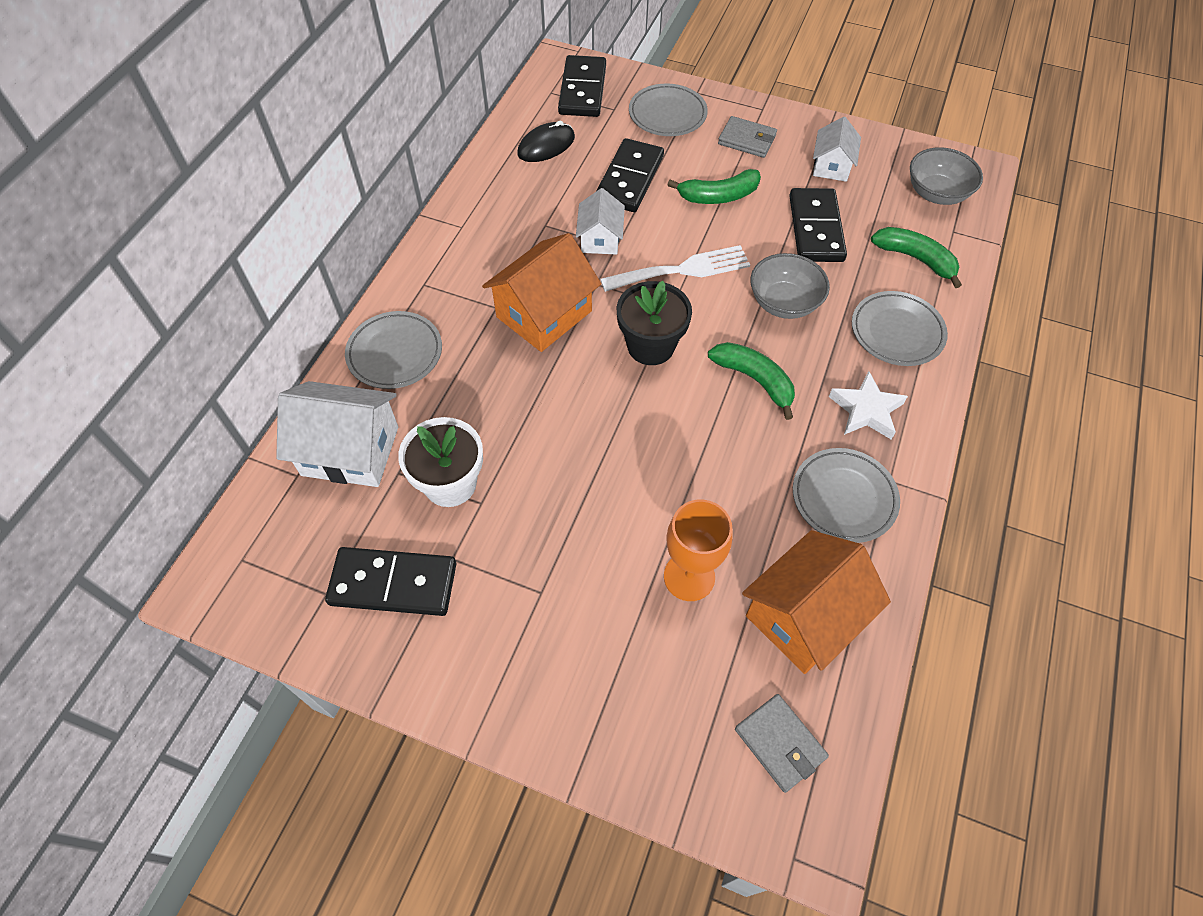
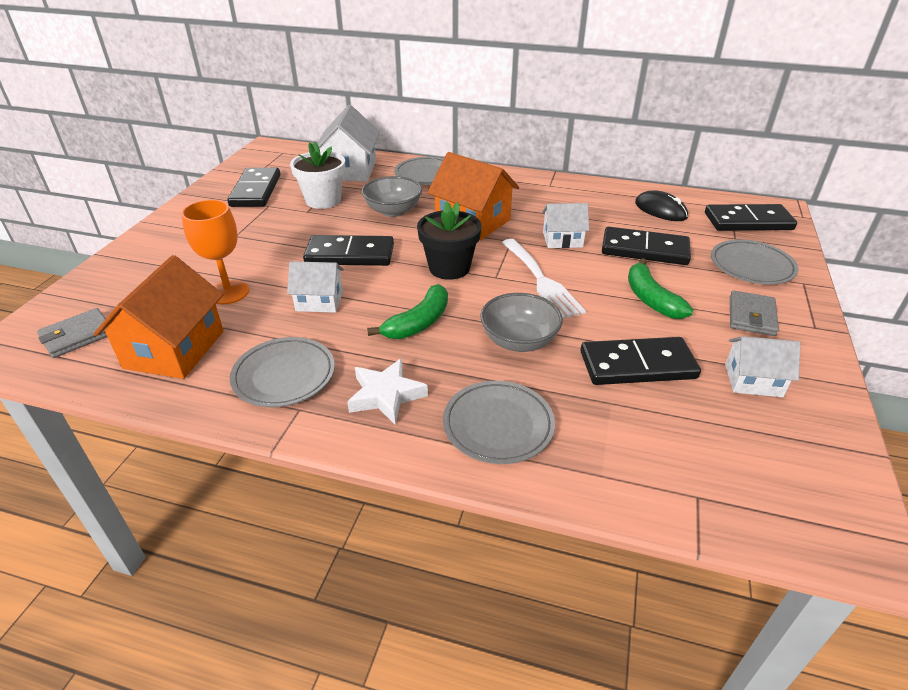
camera: 85 degrees right, 20 degrees down
(611, 445) = (350, 255): none -> black domino
(712, 473) = (319, 301): none -> white house
(804, 616) = (174, 349): orange house -> orange house turned 60 degrees clockwise
(915, 259) = (625, 450): green banana -> none
(936, 193) = (766, 483): grey bowl -> grey bowl (393, 211)

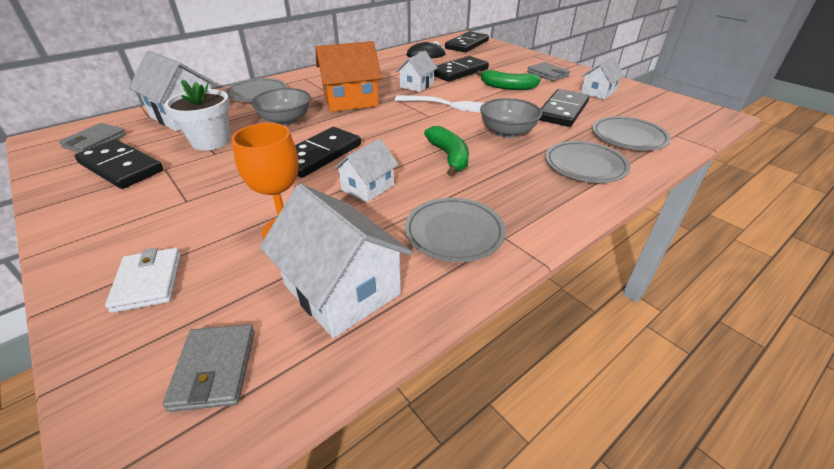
camera: 55 degrees left, 0 degrees up
(141, 271) = (148, 282): none -> white wallet
(174, 349) = (341, 289): orange house -> white house
(280, 163) = (95, 141): none -> grey wallet
(386, 395) = (521, 194): white star -> none
(449, 268) = (397, 126): black flower pot -> none
(751, 266) = (506, 58): grey plate -> grey plate (628, 137)

